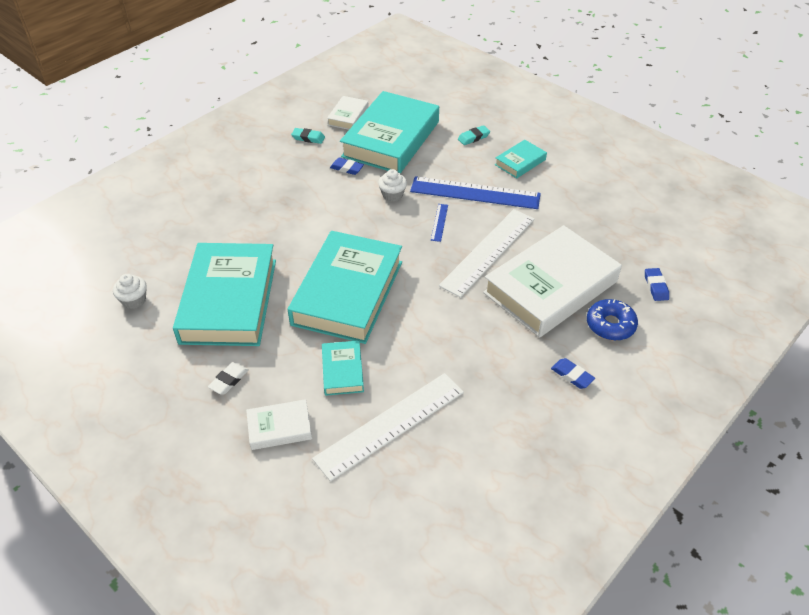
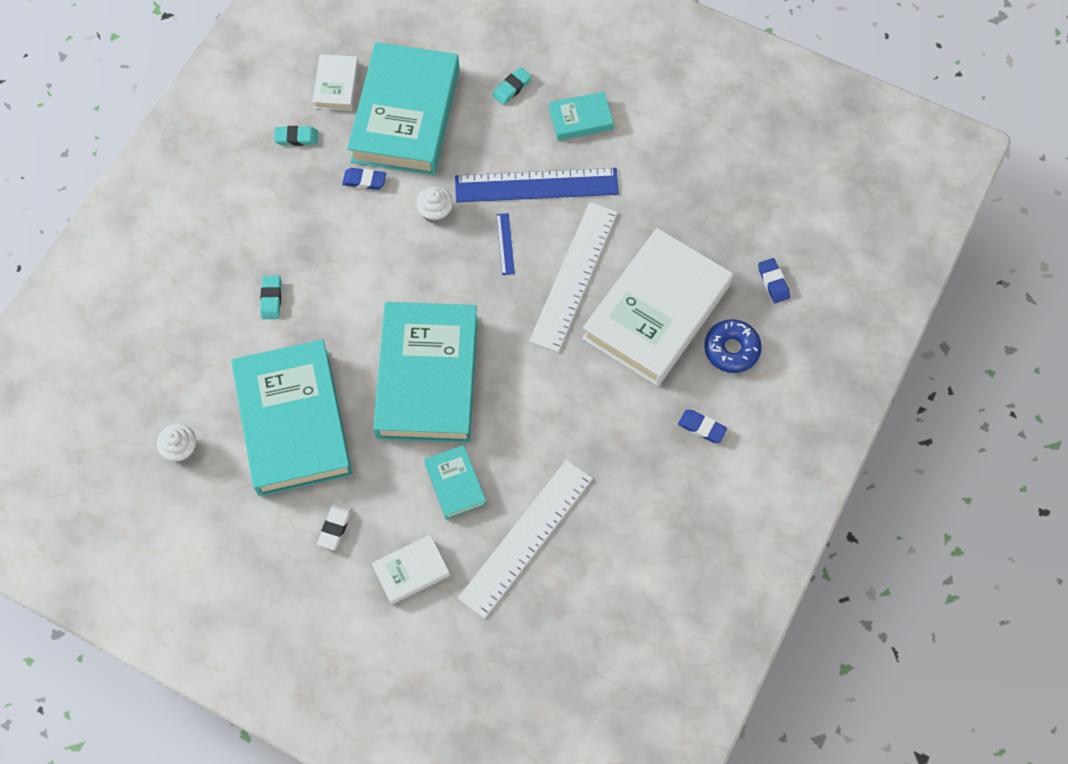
camera: 15 degrees left, 20 degrees up
(248, 222) = (271, 299): none -> turquoise eraser
(520, 162) = (580, 119): turquoise book -> turquoise book turned 45 degrees clockwise

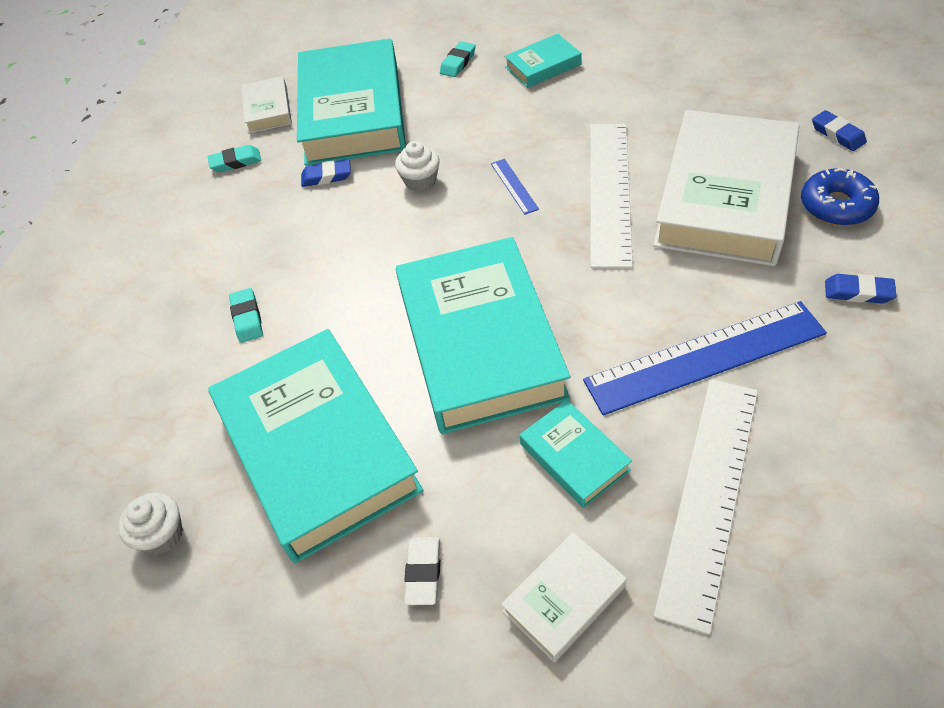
camera: 10 degrees left, 15 degrees down
(536, 185) = (523, 128): blue ruler -> blue ruler (704, 357)

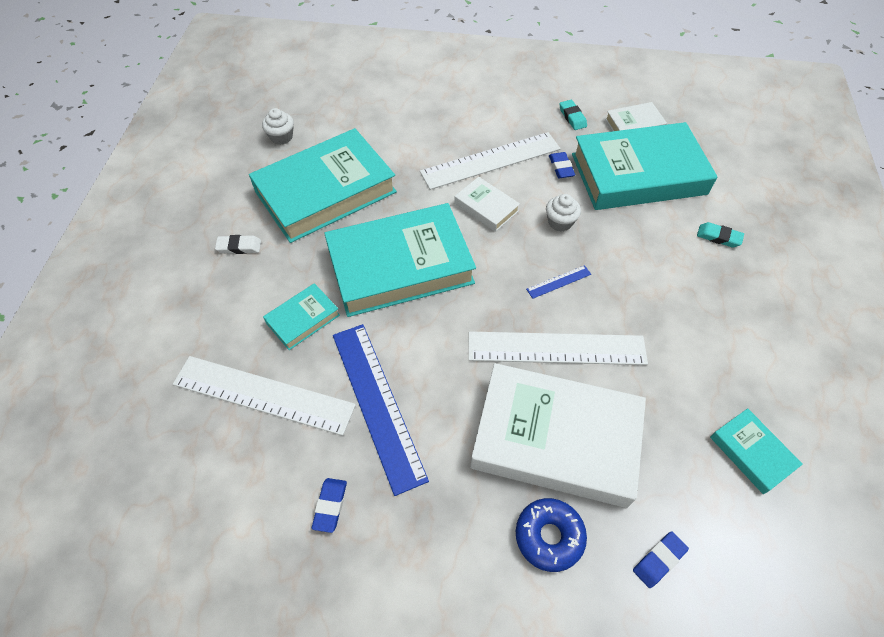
camera: 80 degrees right, 5 degrees up
(247, 318) = (426, 146): turquoise eraser -> none
(296, 245) = (490, 160): none -> white ruler
(543, 66) = (727, 301): turquoise book -> turquoise book (751, 452)
(564, 599) = (210, 312): white book -> white book (486, 207)
(858, 292) = (439, 532): blue eraser -> blue eraser (330, 506)

